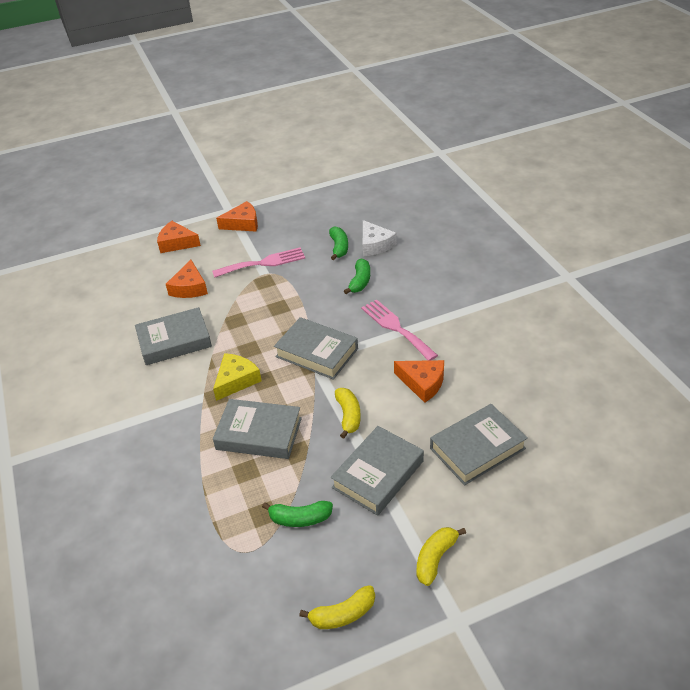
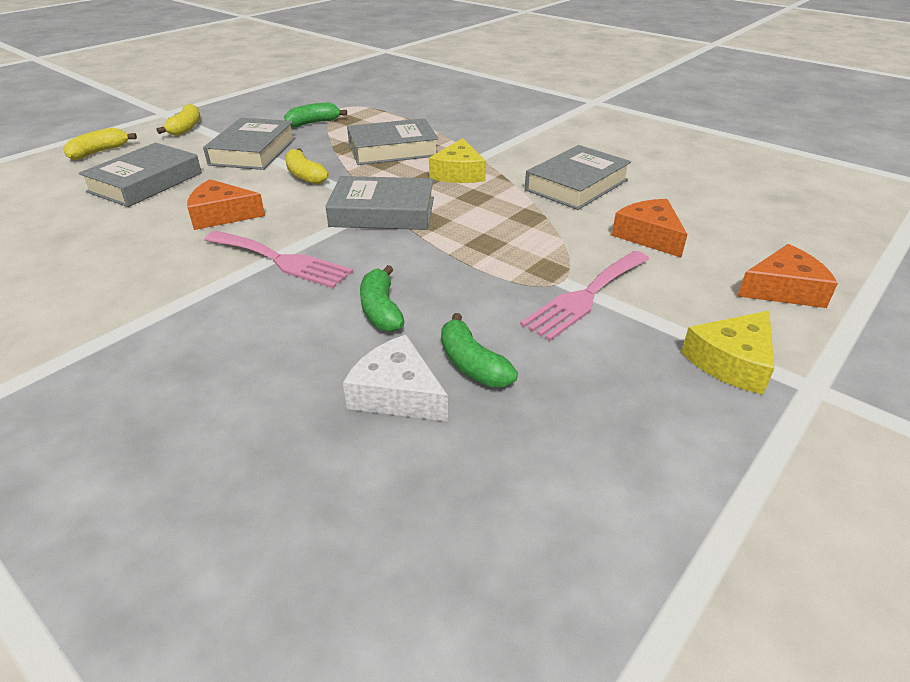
camera: 150 degrees right, 5 degrees down
(243, 223) = (732, 361): orange cheese -> yellow cheese
(343, 614) = (254, 102): yellow banana -> yellow banana (99, 152)

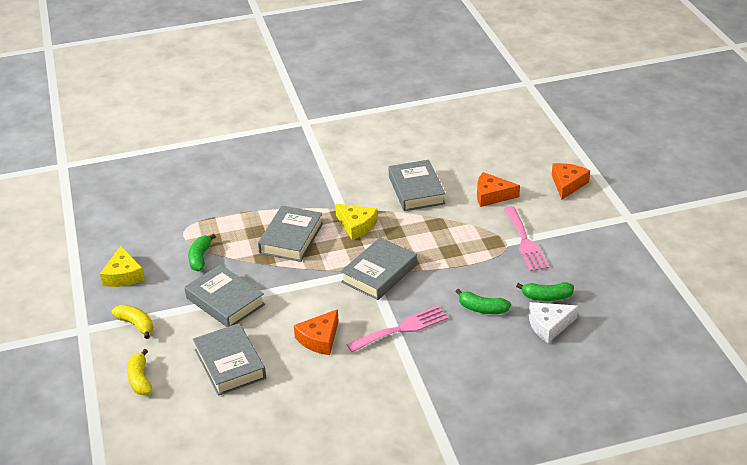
camera: 55 degrees left, 0 degrees up
(305, 175) = (294, 289): yellow banana -> none
(732, 361) = (600, 227): yellow cheese -> yellow cheese (123, 275)

